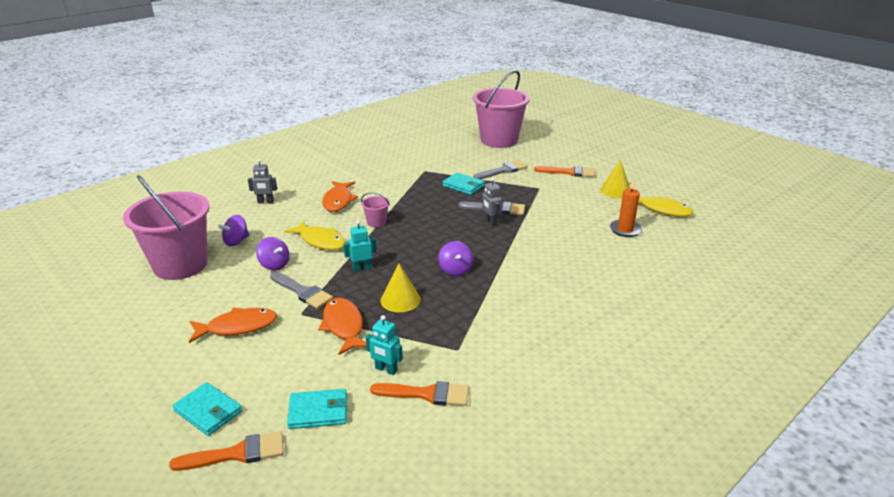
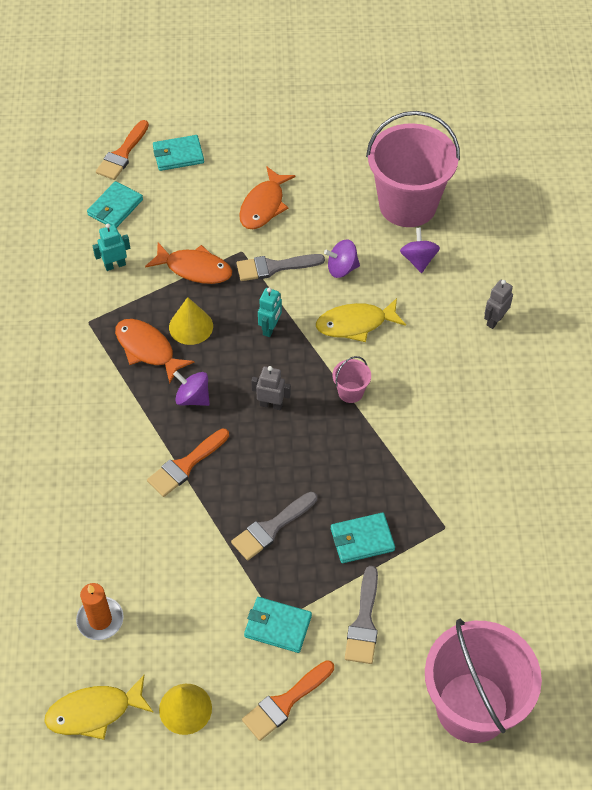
camera: 130 degrees right, 25 degrees up
(338, 201) = (437, 387): orange fish -> orange fish (147, 349)
(427, 394) = (64, 272): orange brush -> orange brush (185, 465)
(491, 222) = (248, 498): grey robot -> grey robot (271, 405)
(541, 187) = (277, 626): none -> turquoise wallet

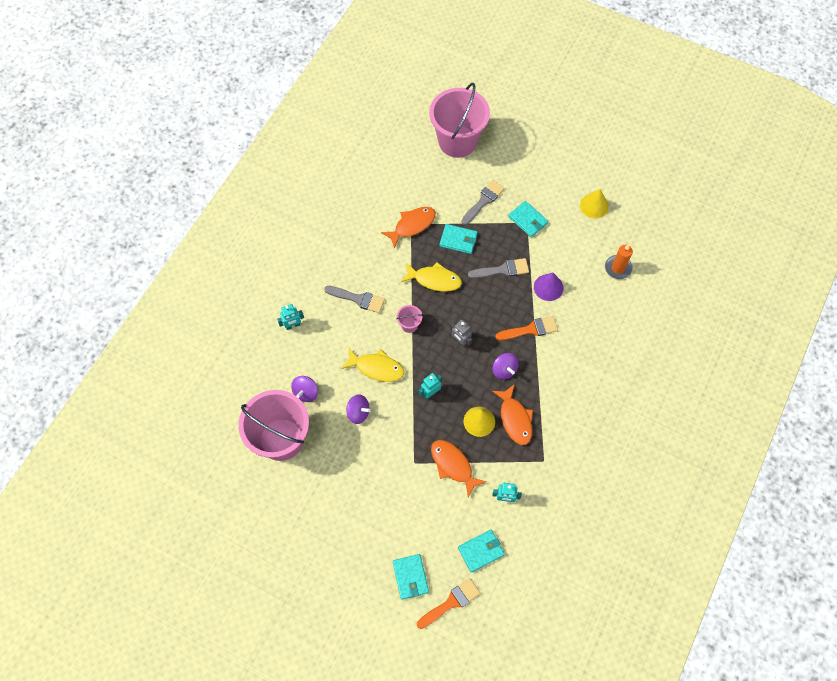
camera: 150 degrees left, 10 degrees up
(94, 712) = (640, 226): yellow fish -> yellow fish (434, 280)
(178, 155) = (410, 577): turquoise wallet -> turquoise wallet turned 60 degrees clockwise
(191, 536) = (548, 287): none -> purple cone
(264, 206) = (377, 493): orange fish -> orange fish (412, 225)
(274, 267) = (400, 437): grey brush -> grey brush (358, 299)
(285, 703) = (544, 185): orange brush -> none
(494, 320) = (293, 325): grey robot -> turquoise robot

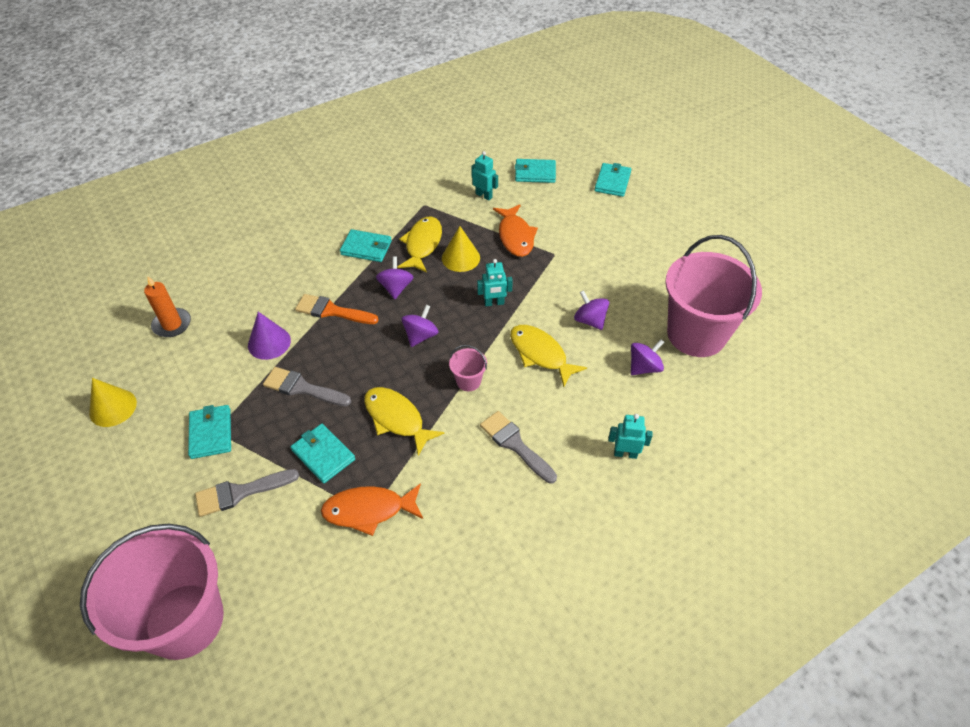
camera: 150 degrees left, 15 degrees down
(451, 602) = (585, 155): orange brush -> none
(460, 341) = (420, 336): grey robot -> purple spinning top
(515, 419) = (422, 244): orange fish -> yellow fish
(551, 394) = (366, 248): none -> turquoise wallet

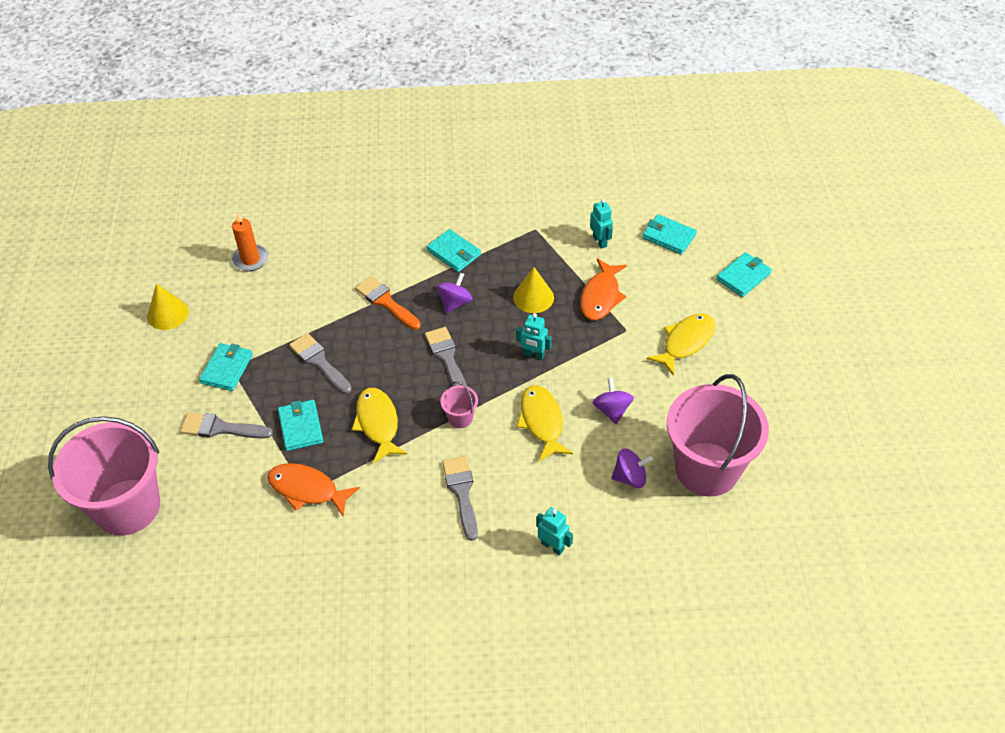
camera: 30 degrees right, 0 degrees up
(269, 342) = (317, 309): purple cone -> none
(420, 336) = (447, 358): purple spinning top -> grey brush
(422, 244) = (507, 270): yellow fish -> yellow fish (685, 342)

